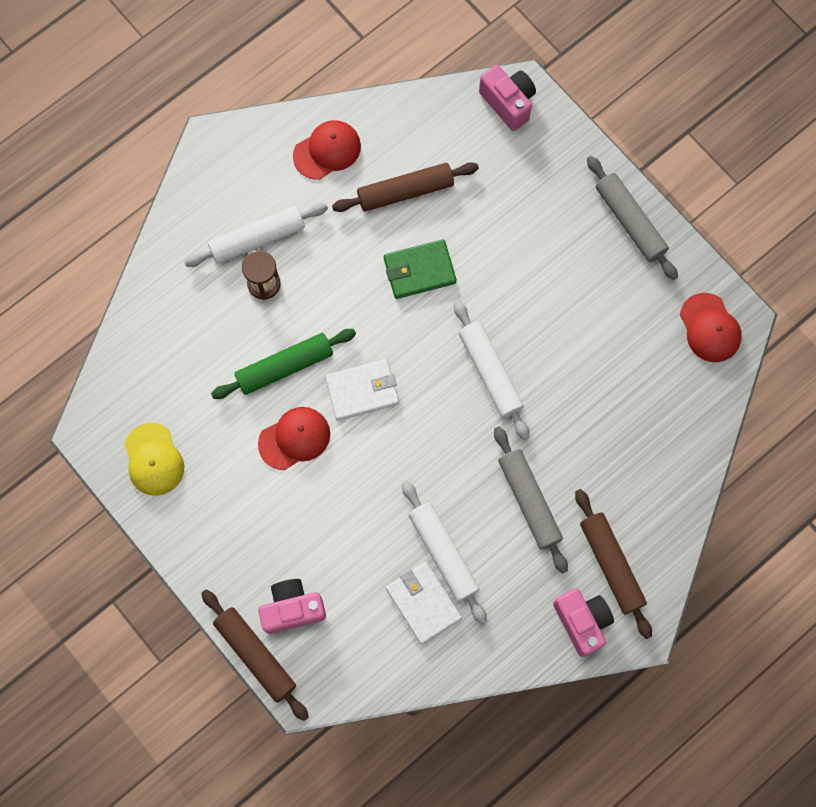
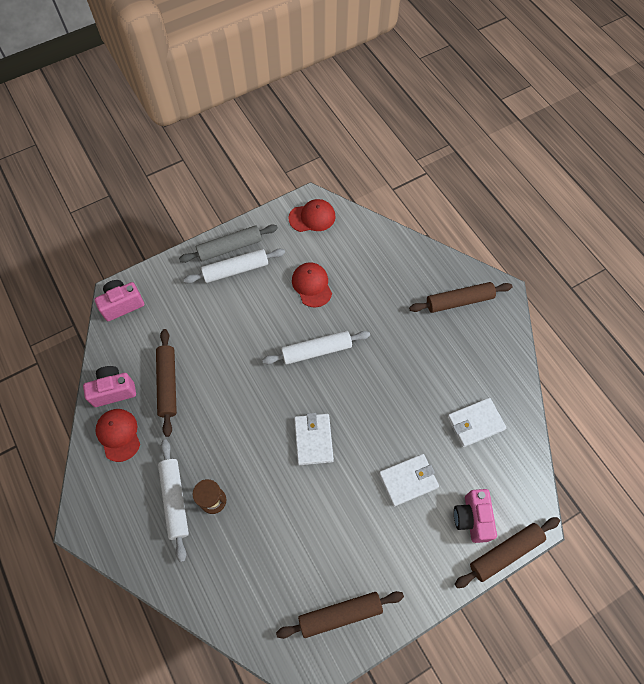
camera: 80 degrees left, 10 degrees down
(154, 459) = (340, 615): yellow cap -> brown rolling pin
(285, 367) = (284, 494): green rolling pin -> none
(294, 438) = (341, 496): red cap -> red cap (312, 285)
(328, 520) = (408, 480): none -> white wallet
(419, 270) = (231, 384): green wallet -> none
(443, 553) = (441, 403): white rolling pin -> white rolling pin (235, 270)
(529, 501) = (411, 342): grey rolling pin -> none
(582, 621) = (495, 325): pink camera -> pink camera (113, 390)

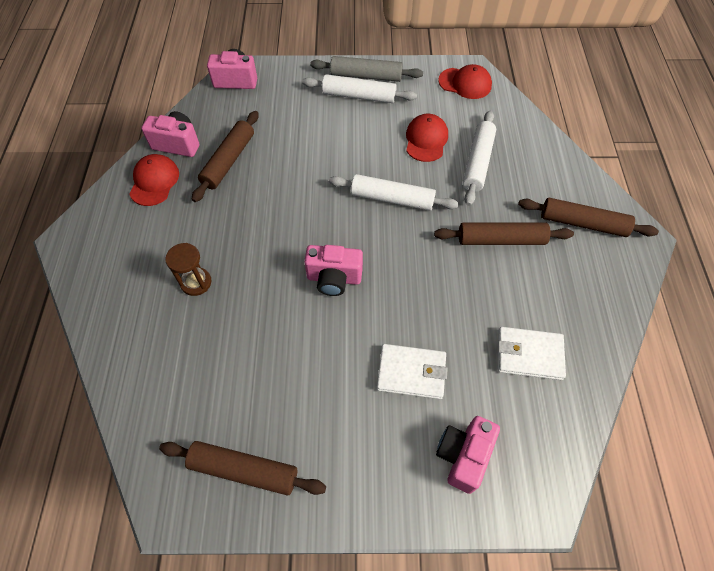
camera: 30 degrees right, 5 degrees down
(175, 500) = (162, 263): white rolling pin -> white rolling pin (478, 162)
(313, 440) = (334, 278): white wallet -> pink camera
(505, 552) = (482, 519): brown rolling pin -> brown rolling pin (501, 239)

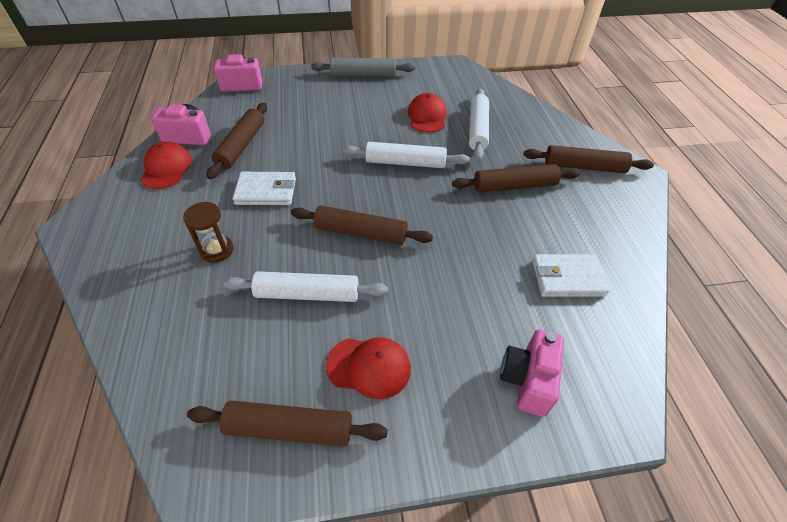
camera: 10 degrees left, 10 degrees down
(334, 278) = (361, 233): pink camera -> brown rolling pin
(359, 96) = (359, 89): white rolling pin -> white rolling pin (307, 294)
(411, 373) = (455, 308): white wallet -> white wallet (266, 191)
(465, 83) = (452, 74): red cap -> red cap (369, 367)

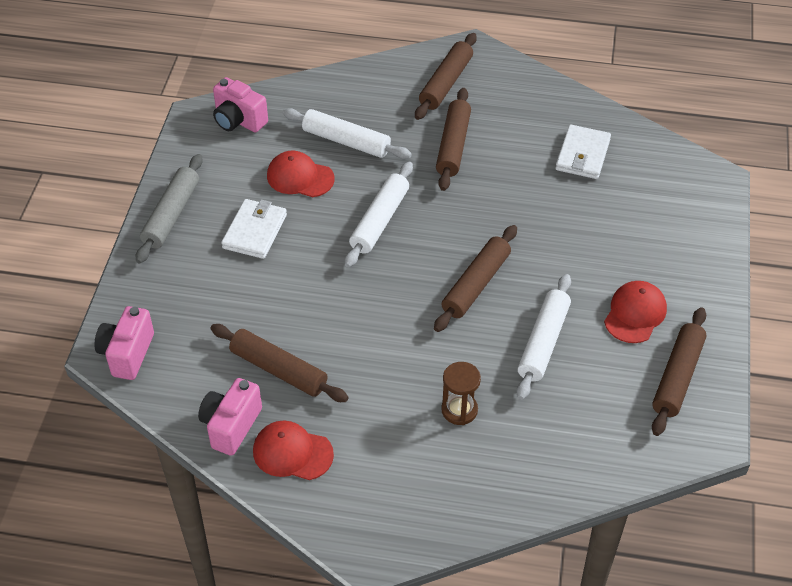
camera: 70 degrees left, 0 degrees up
(266, 191) = (379, 355): white wallet -> white wallet (255, 231)
(527, 380) = (672, 218): pink camera -> pink camera (238, 120)

